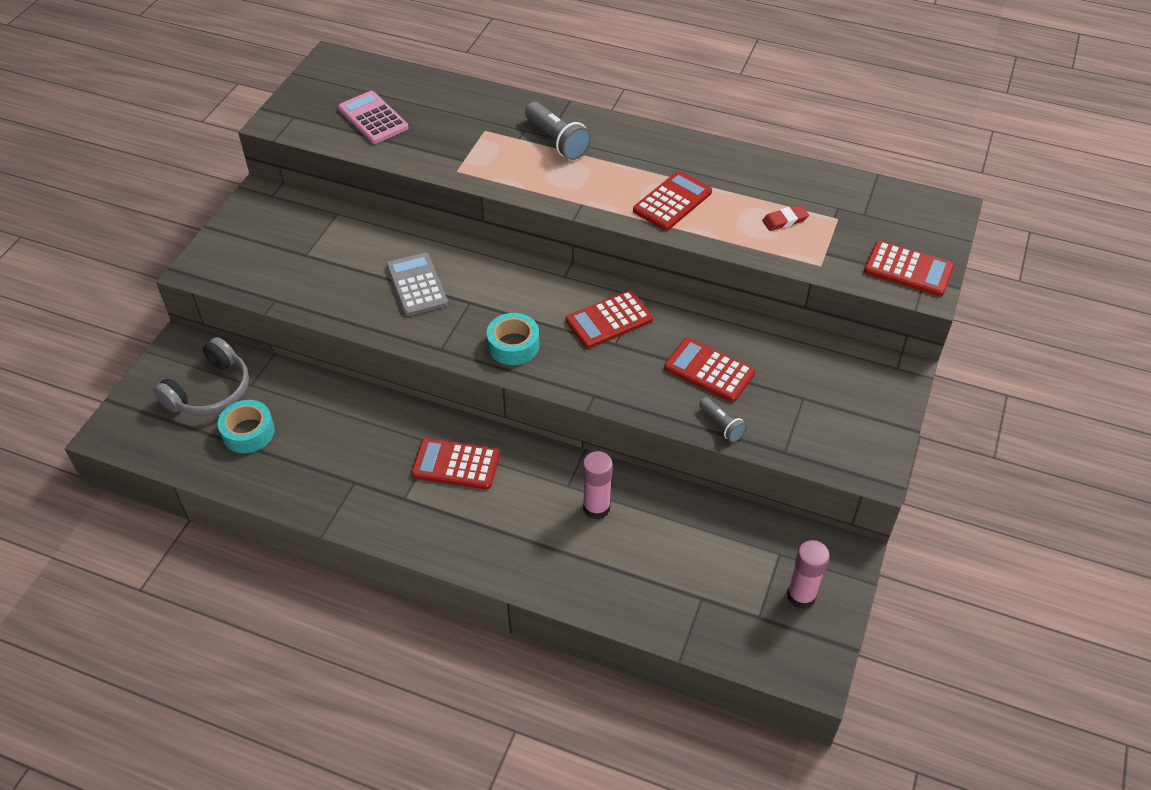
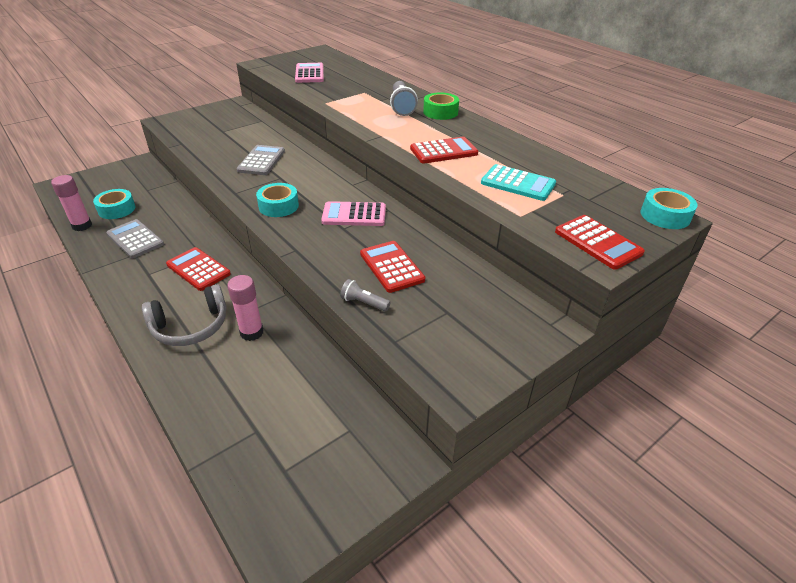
camera: 30 degrees right, 10 degrees down
(210, 391) = (125, 185): grey headphones -> grey headphones (190, 326)
(330, 462) = (135, 239): none -> grey calculator
(609, 320) = (354, 215): red calculator -> pink calculator
(611, 134) = (440, 112): none -> green tape
(721, 425) = (364, 303): grey flashlight -> grey flashlight turned 120 degrees clockwise
(784, 220) = (518, 183): red eraser -> turquoise calculator
(801, 596) = (334, 473): pink glue stick -> pink glue stick (82, 226)
(941, 208) = (665, 216): none -> turquoise tape

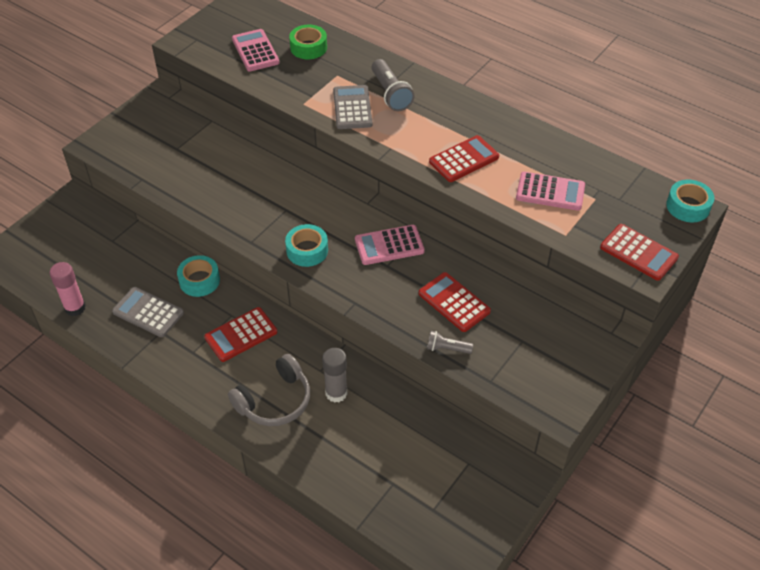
camera: 15 degrees left, 10 degrees up
(117, 209) = (97, 276): turquoise tape -> turquoise tape (199, 280)
(198, 269) = (241, 335): red calculator -> red calculator turned 60 degrees counterclockwise
(252, 332) = (336, 393): pink glue stick -> grey glue stick
(261, 161) = (251, 188): grey calculator -> grey calculator (352, 108)
(440, 112) = (436, 95): green tape -> green tape (308, 47)
(518, 183) = (550, 192): turquoise calculator -> pink calculator

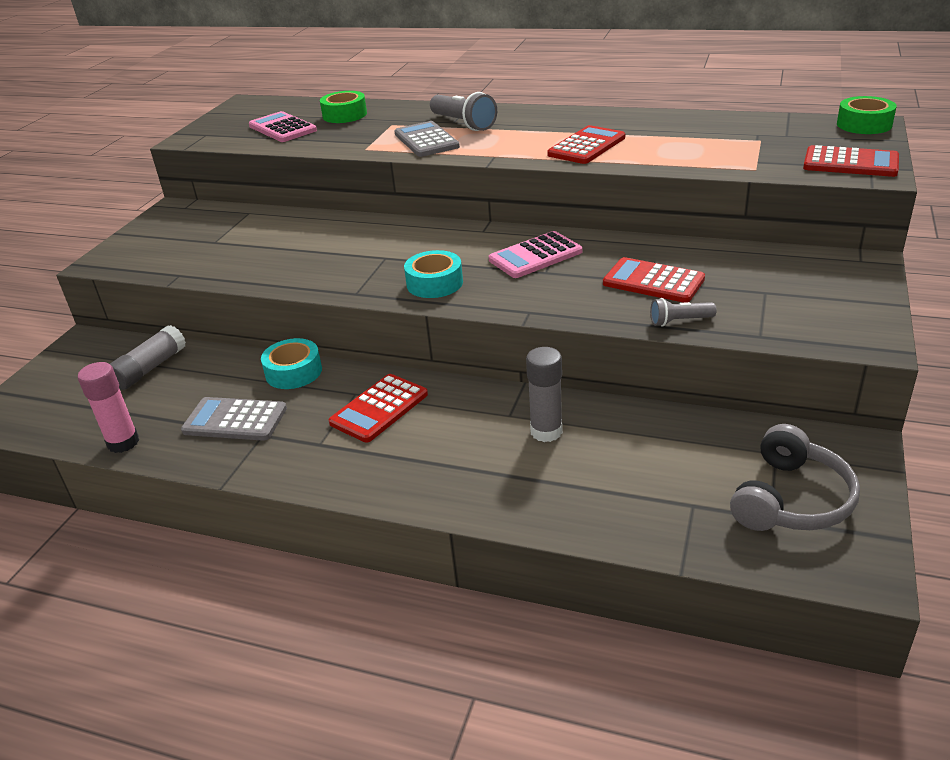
camera: 15 degrees left, 15 degrees down
(108, 244) = (150, 368): none -> grey glue stick
(274, 401) = (466, 462): grey headphones -> grey headphones (790, 499)
(550, 192) = (706, 146): pink calculator -> none
(688, 206) = (864, 124): turquoise tape -> green tape

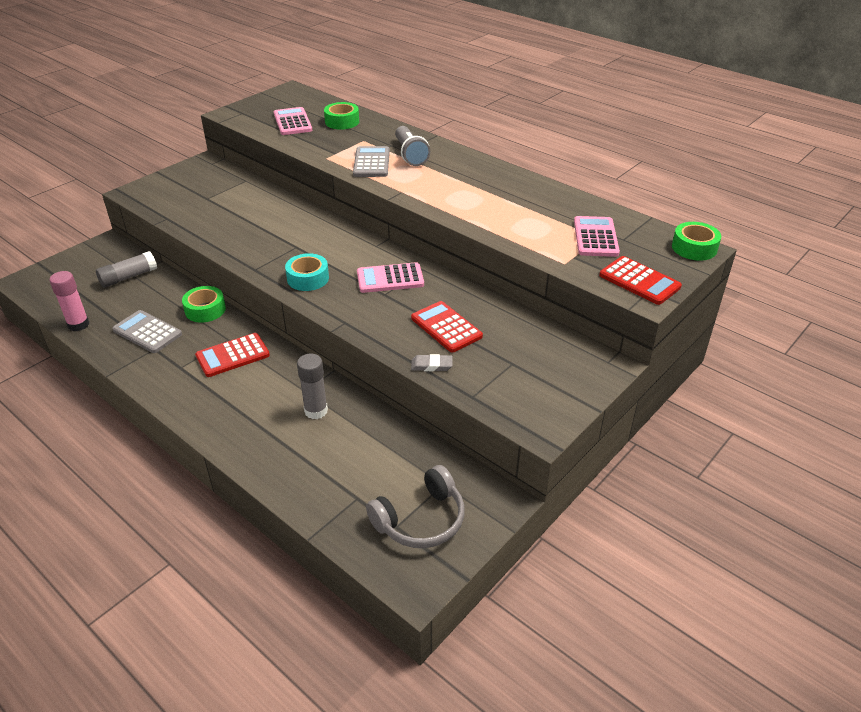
camera: 20 degrees right, 5 degrees up
(293, 372) = (205, 310): turquoise tape -> green tape
(586, 146) = (471, 203): red calculator -> none
(679, 321) = (431, 365): grey flashlight -> grey eraser
(757, 141) = (595, 237): none -> pink calculator

